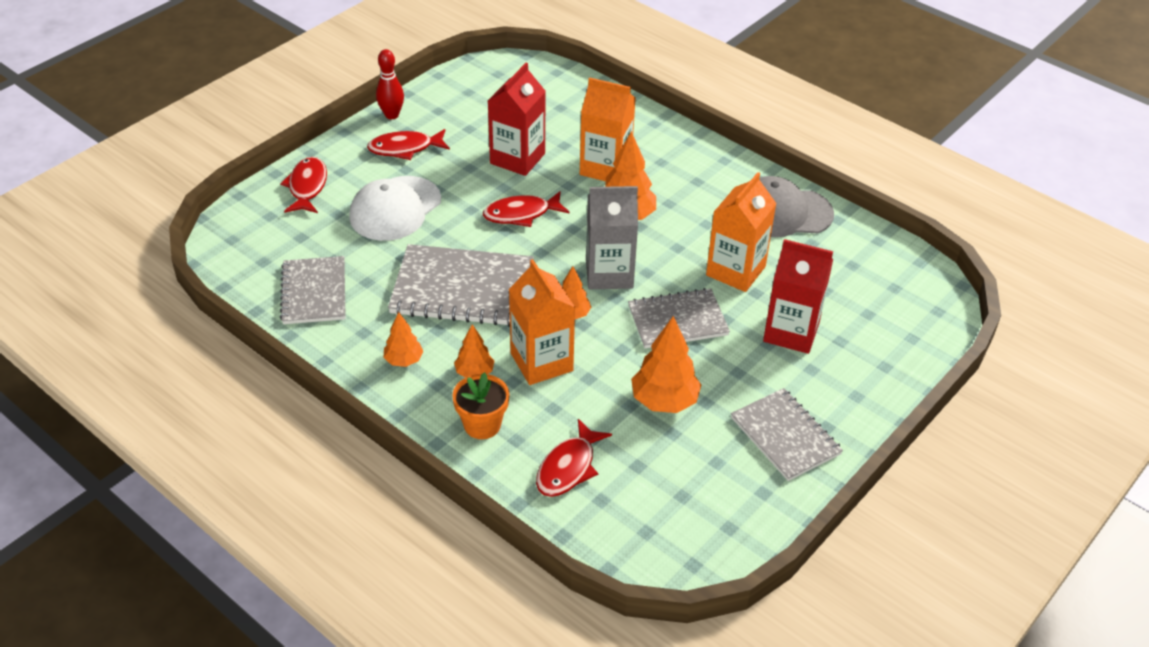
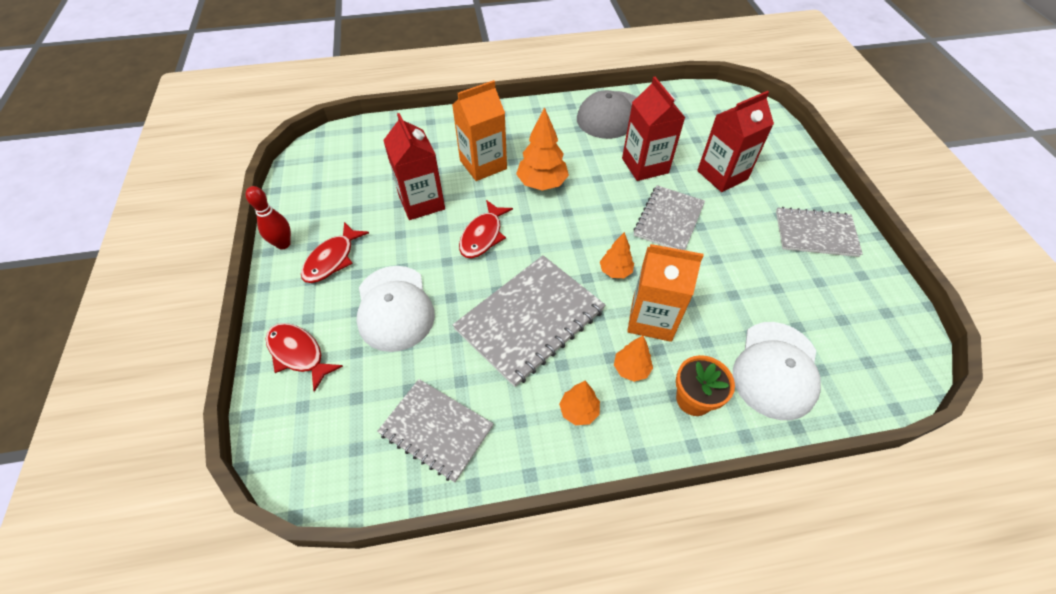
camera: 50 degrees left, 10 degrees up
(568, 467) = (776, 370): red fish -> white cap
(609, 273) = (591, 226): grey carton -> none
(664, 401) = (743, 273): orange tree -> none
(735, 271) = (645, 165): orange carton -> red carton

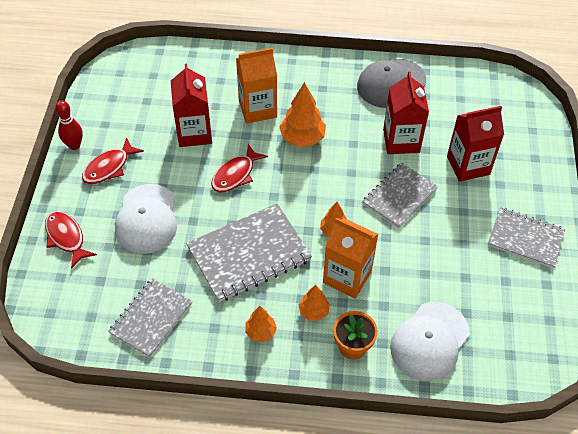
camera: 15 degrees right, 0 degrees up
(436, 430) = (151, 318): grey notebook -> grey notebook turned 75 degrees clockwise

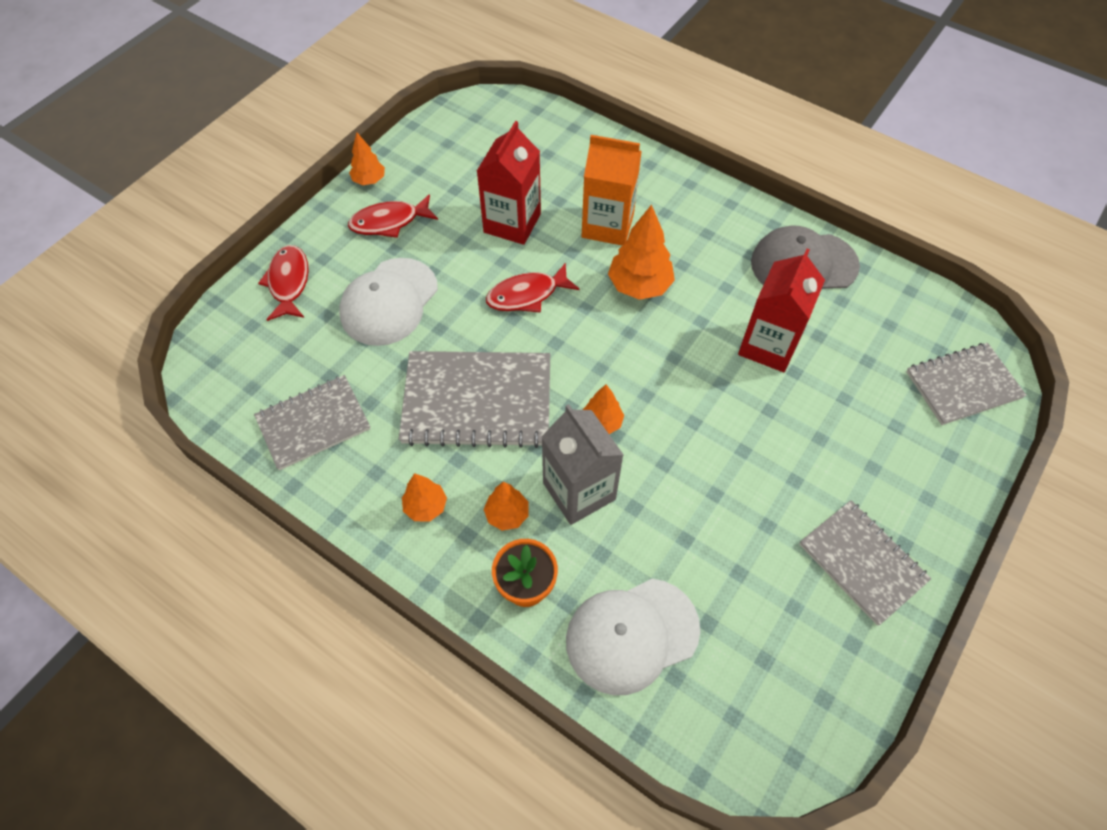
camera: 30 degrees right, 5 degrees up
(74, 145) = (369, 180): red bowling pin -> orange tree
(347, 277) = (579, 491): orange carton -> grey carton
(399, 196) = (718, 418): grey notebook -> grey notebook (963, 385)
(468, 165) = (842, 420): red carton -> none

